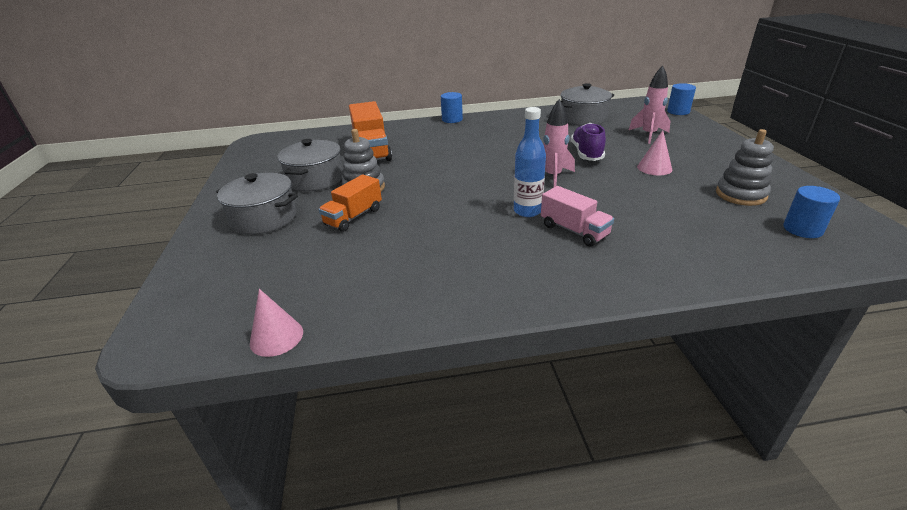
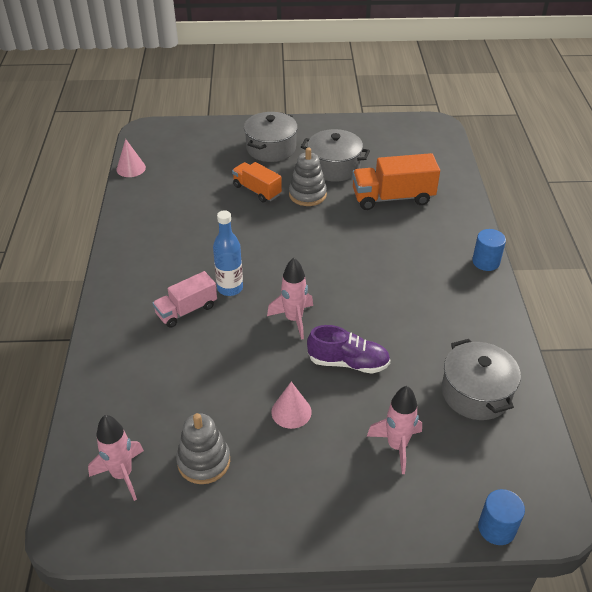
camera: 95 degrees right, 10 degrees up
(802, 229) = (122, 474): blue cylinder -> pink rocket

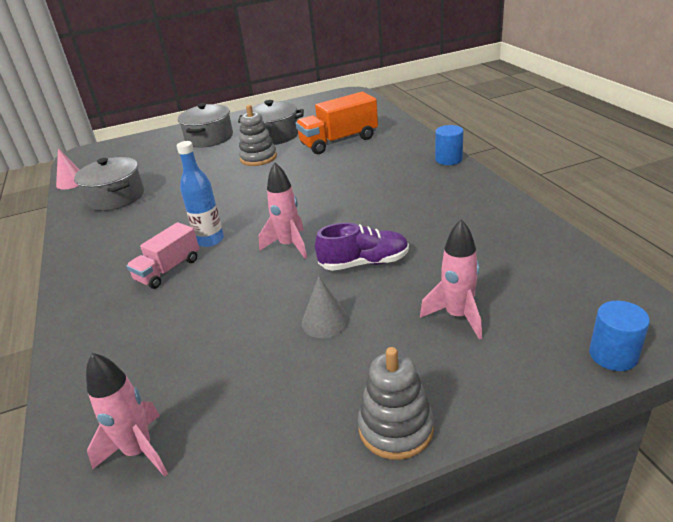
camera: 15 degrees left, 10 degrees down
(204, 461) = (242, 401): grey stacking toy -> grey stacking toy (396, 428)
(257, 190) = (207, 166): orange truck -> none
(291, 412) = (325, 321): pink cone -> grey cone
(476, 393) = (506, 249): grey pot -> grey pot (116, 197)

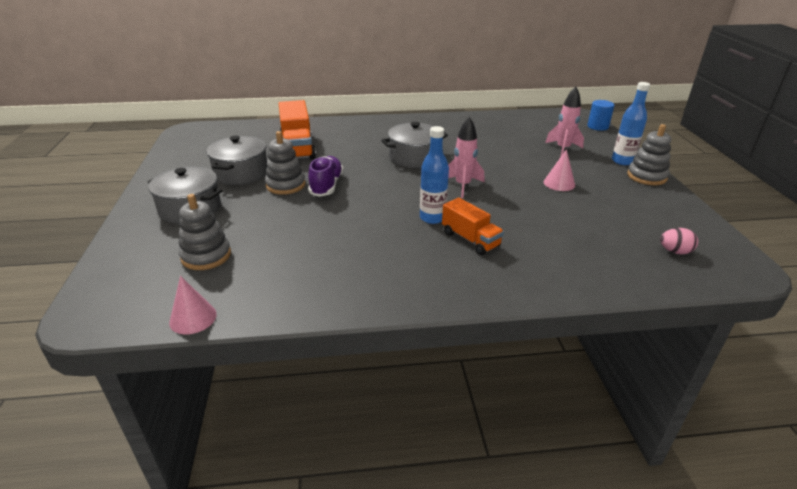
camera: 80 degrees left, 0 degrees up
(116, 197) = (288, 275): grey pot -> grey pot (414, 157)
(139, 451) = (674, 251): pink rocket -> pink egg
(143, 163) = (206, 256): none -> grey stacking toy
(168, 270) = (470, 239): pink truck -> orange truck
(325, 321) = (559, 183): grey cone -> pink cone
(364, 263) = (499, 164): purple shoe -> purple shoe (326, 186)
(448, 159) = (379, 120): blue cylinder -> none
(450, 393) = (622, 161): none -> blue bottle

